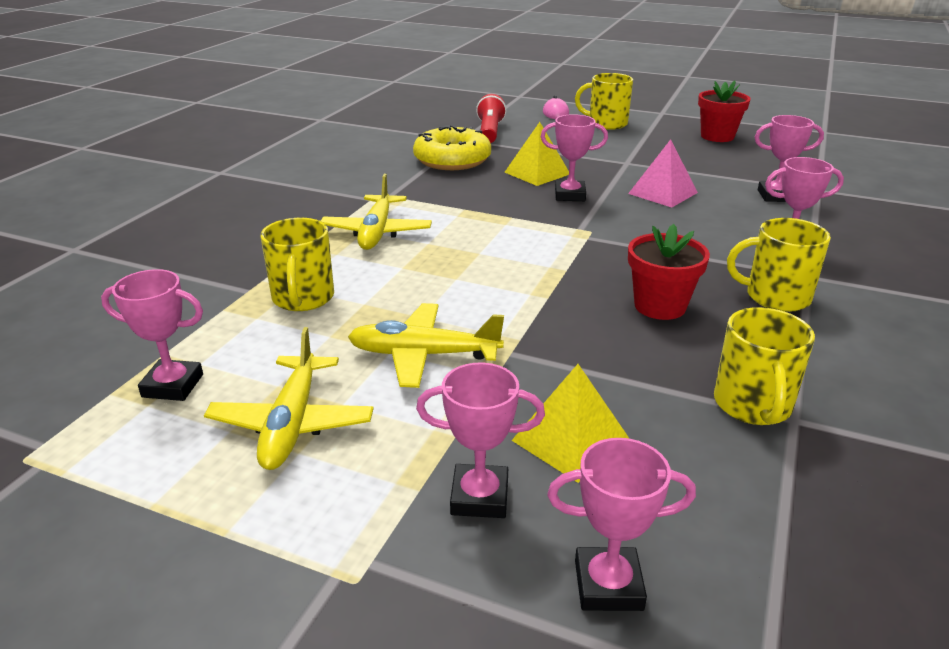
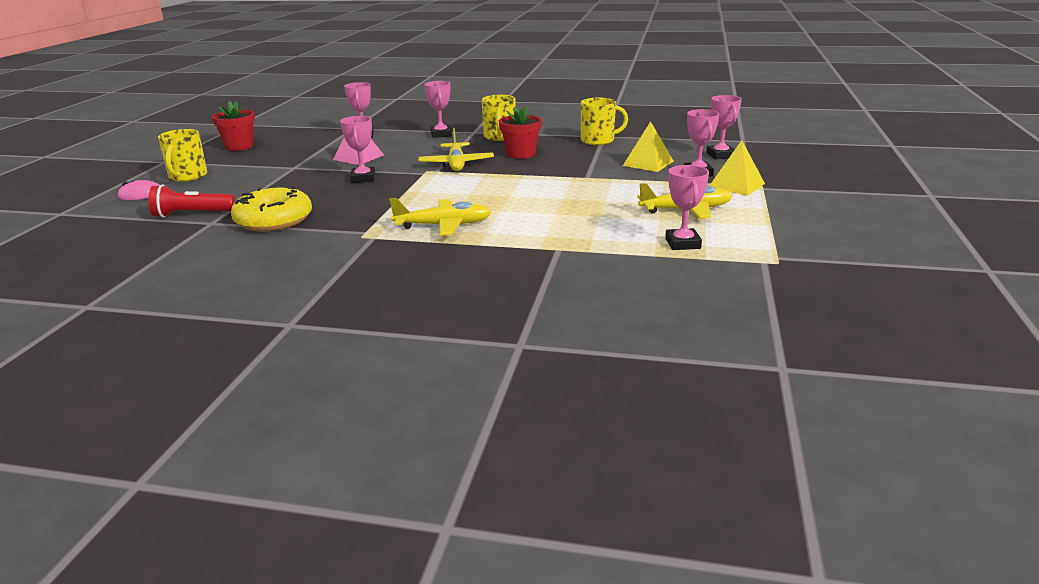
camera: 100 degrees left, 5 degrees down
(303, 298) = (559, 230): yellow mug -> none
(423, 355) = (603, 193): yellow plane -> yellow plane (456, 164)
(537, 173) = (314, 190): yellow pyramid -> yellow pyramid (736, 185)

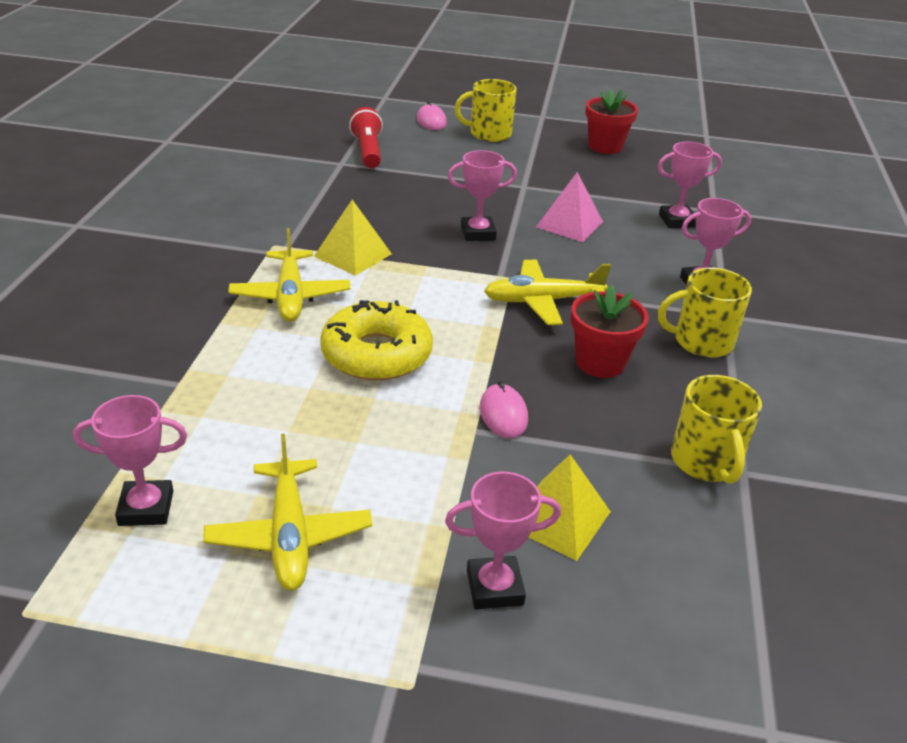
camera: 85 degrees right, 10 degrees up
(274, 220) = (339, 193): yellow donut -> yellow donut (376, 354)
(572, 172) = (503, 414): none -> pink mouse
(720, 155) = (628, 654): pink trophy -> none
(736, 185) = (412, 639): yellow pyramid -> yellow pyramid (353, 255)

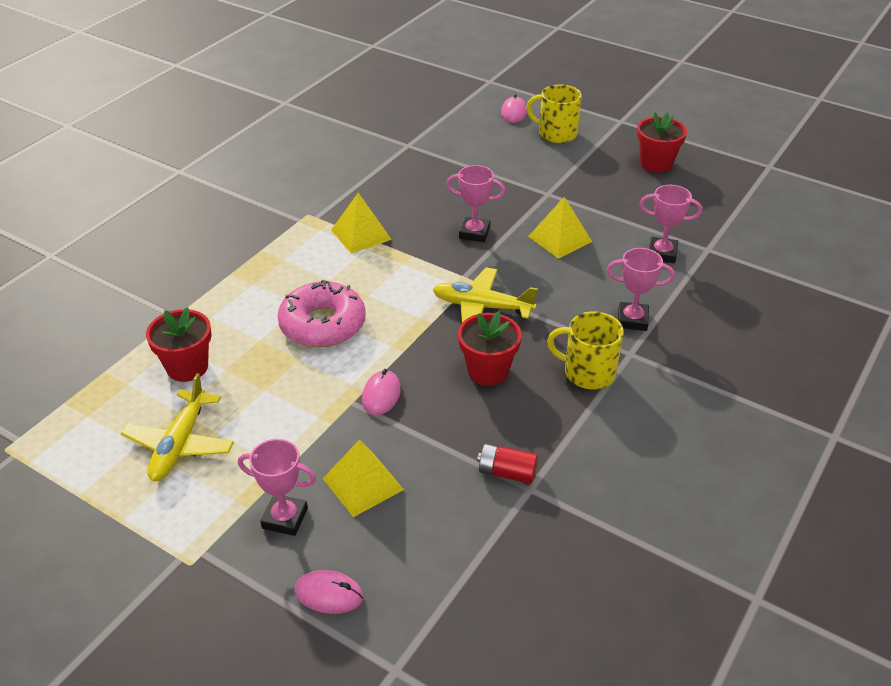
camera: 25 degrees right, 5 degrees up
(146, 508) = (106, 401): pink trophy -> none
(235, 439) = (187, 367): none -> red flower pot
(290, 296) = (292, 262): yellow plane -> none
(367, 151) = (437, 136): red flashlight -> none
(376, 354) = (322, 324): yellow donut -> pink donut
(569, 224) = (560, 239): pink pyramid -> yellow pyramid
(620, 665) = (329, 594): none -> pink mouse
(706, 462) = (507, 472): yellow mug -> red battery

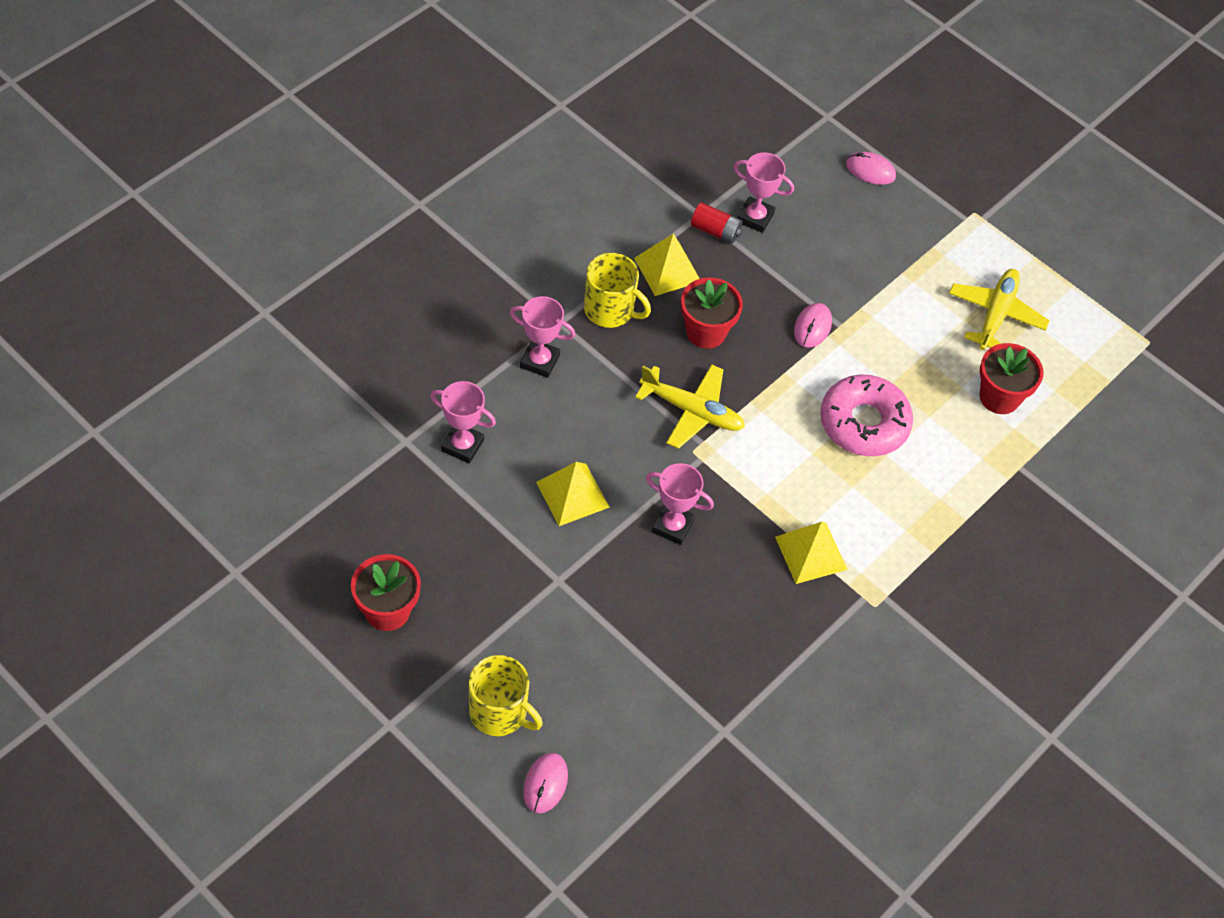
camera: 175 degrees left, 15 degrees up
(285, 518) = (902, 231): pink trophy -> pink trophy (755, 217)
(363, 484) = (837, 246): yellow pyramid -> yellow pyramid (667, 269)

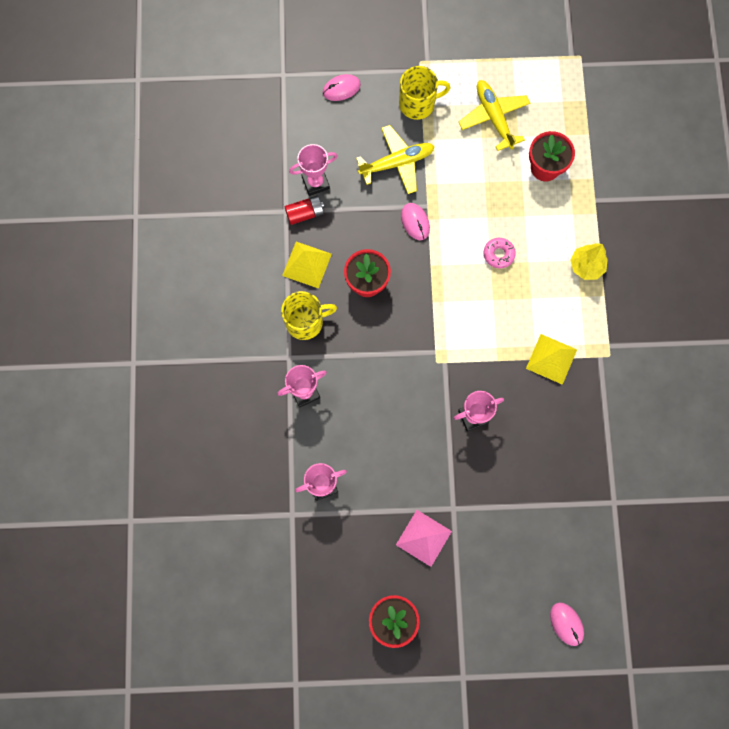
camera: 40 degrees left, 20 degrees up
(499, 712) = (505, 611): yellow mug -> yellow mug (418, 104)
(500, 576) = (424, 538): none -> pink pyramid
(572, 494) = (407, 453): yellow pyramid -> none
(692, 411) = (411, 339): yellow plane -> yellow plane (397, 163)
(864, 423) = (498, 254): pink donut -> pink donut, size x0.48
(943, 511) = (586, 266): none -> yellow tree

